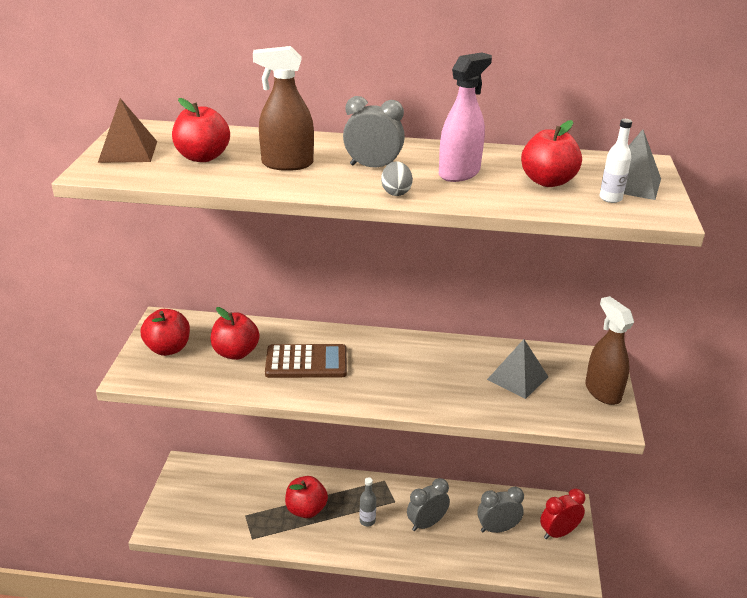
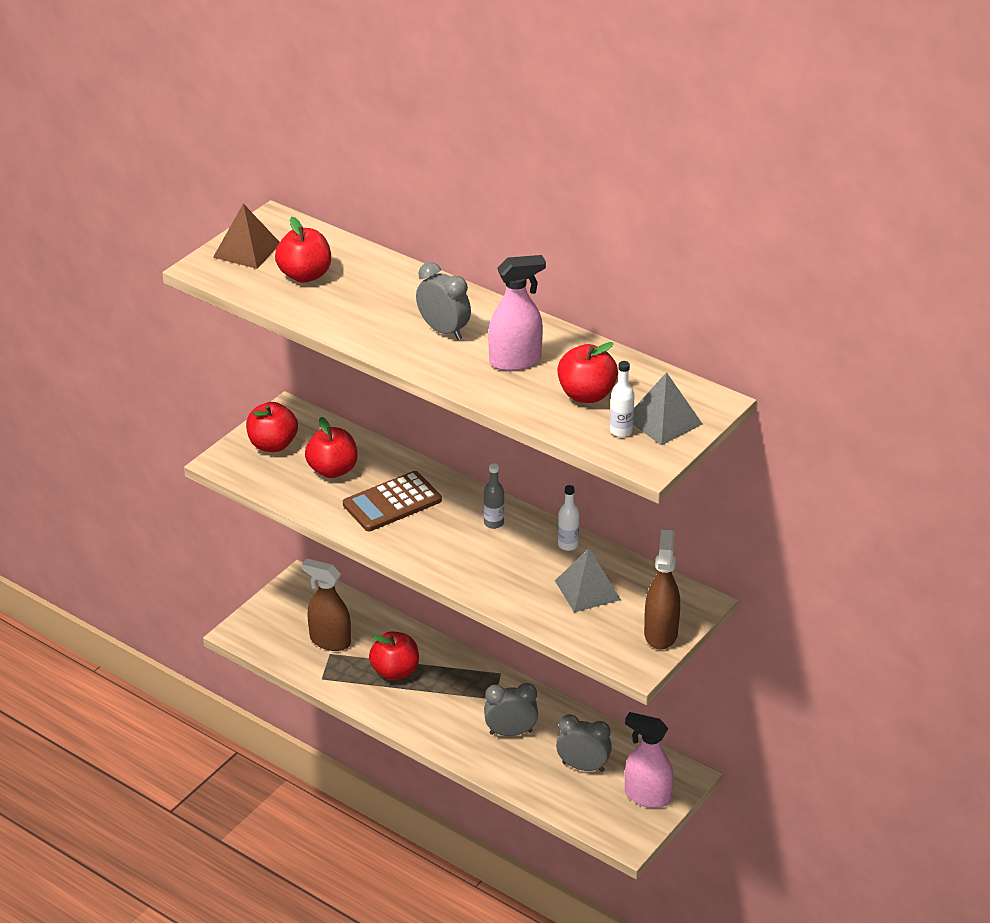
camera: 30 degrees right, 5 degrees up
(287, 164) = (371, 305): brown spray bottle -> brown spray bottle (330, 641)
(306, 362) = (392, 502): brown calculator -> brown calculator turned 120 degrees clockwise
(367, 521) = (450, 706): grey bottle -> grey bottle (493, 523)
(396, 192) = (434, 366): grey egg -> none
(470, 350) = (568, 545): none -> white bottle
(558, 533) = (647, 796): red clock -> pink spray bottle

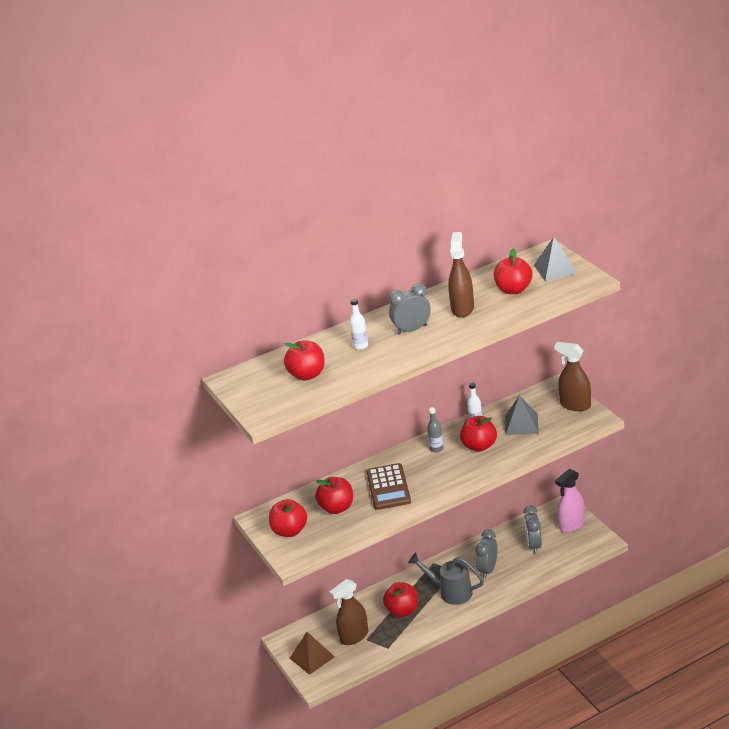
camera: 60 degrees left, 5 degrees down
(247, 250) = (257, 395): brown pyramid -> brown pyramid (312, 657)
(449, 708) = (451, 592): none -> grey watering can
(515, 361) = (462, 309): pink spray bottle -> brown spray bottle
(517, 562) = (479, 446): none -> red apple
(583, 767) = (533, 545): grey clock -> grey clock turned 45 degrees counterclockwise
(621, 431) = (556, 284): white bottle -> white bottle (360, 346)

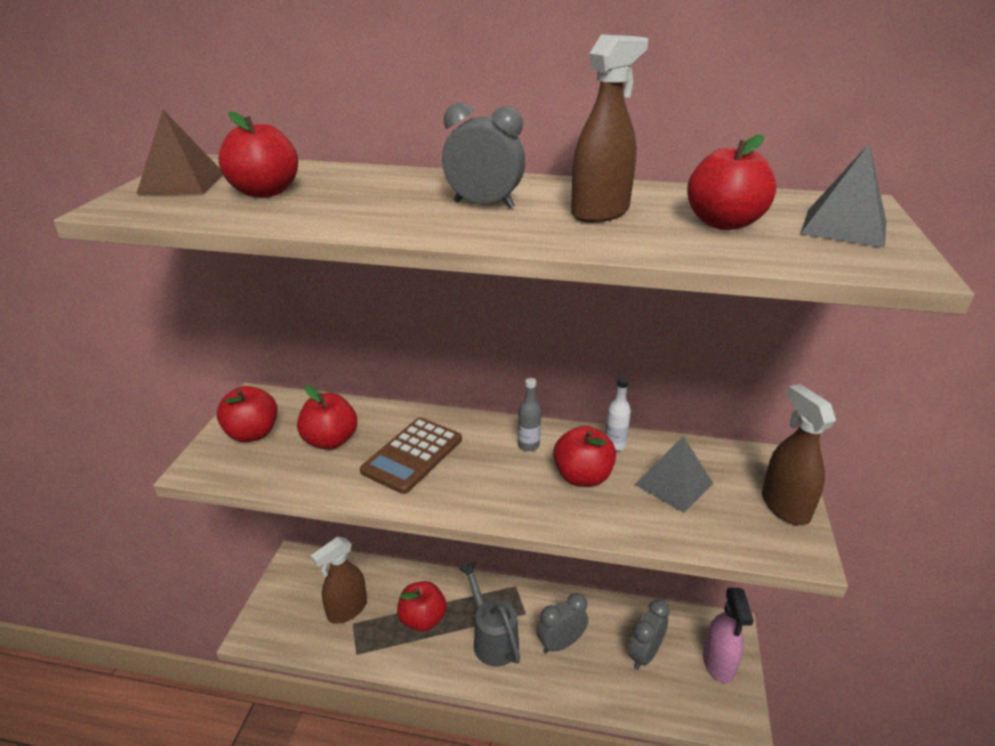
camera: 35 degrees right, 0 degrees up
(312, 657) = (287, 600): brown pyramid -> brown pyramid (182, 183)
(354, 636) = (347, 610): brown spray bottle -> brown spray bottle turned 45 degrees counterclockwise
(360, 346) = (387, 193): white bottle -> none
(571, 525) = (718, 663): pink spray bottle -> pink spray bottle turned 90 degrees counterclockwise

